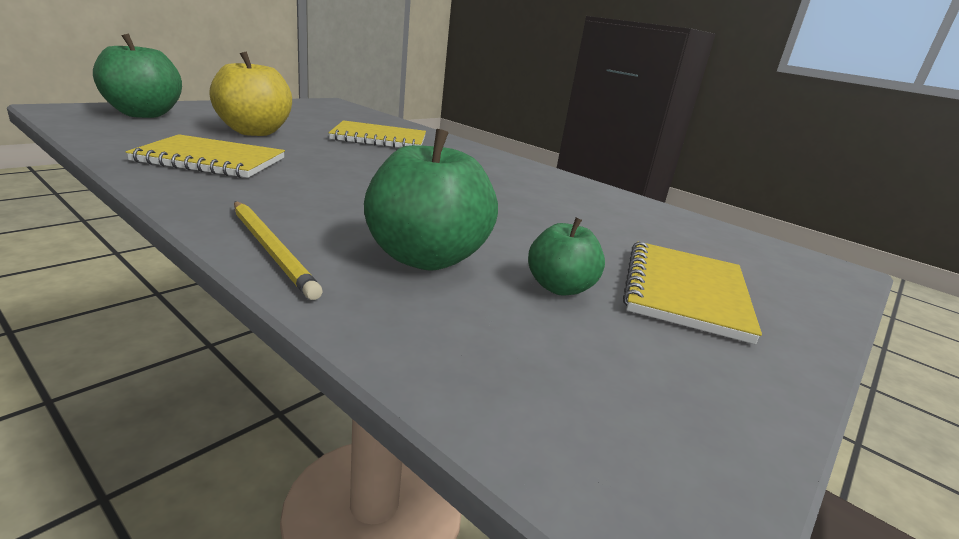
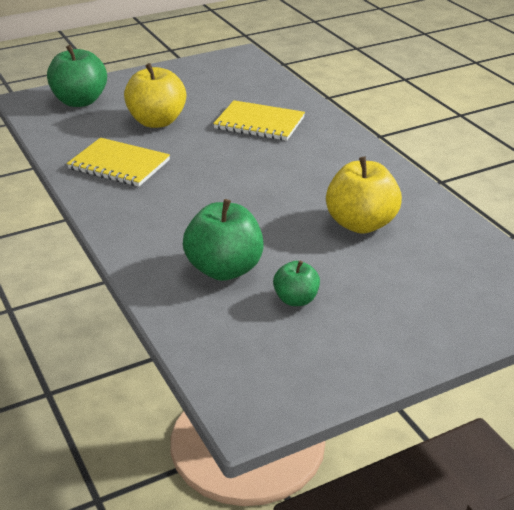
camera: 25 degrees right, 10 degrees up
(271, 250) = (137, 257): yellow pencil -> none
(561, 210) = (361, 224): none -> yellow apple
(685, 292) = (385, 310): yellow notebook -> none

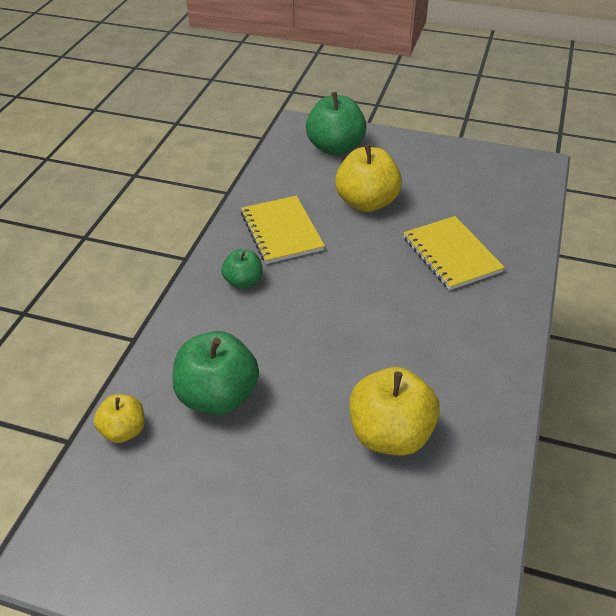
camera: 45 degrees right, 10 degrees up
(188, 325) = (124, 430): none -> yellow apple
(296, 299) = (227, 473): green apple -> green apple (243, 282)

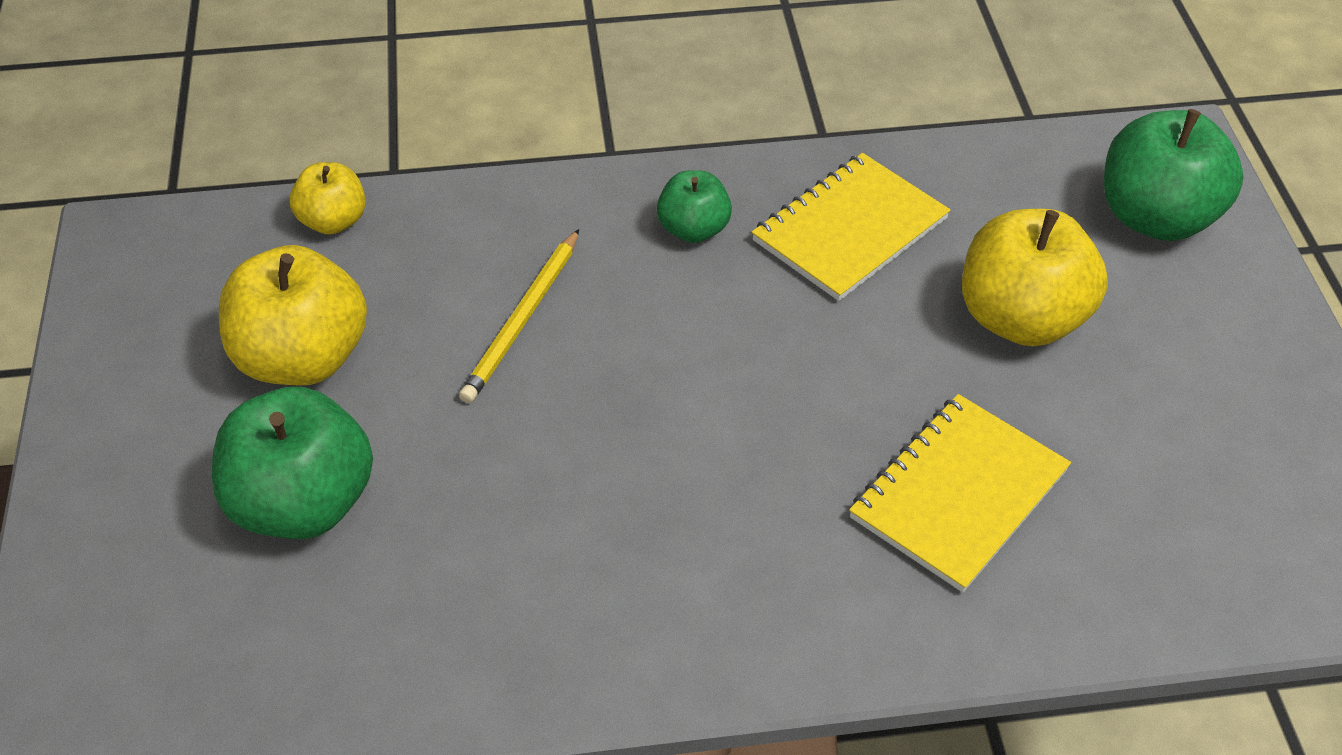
camera: 65 degrees right, 5 degrees up
(218, 396) = (439, 293): green apple -> green apple (304, 503)
(261, 366) = (522, 319): none -> yellow pencil
(390, 434) = (459, 528): yellow apple -> yellow apple (303, 358)

